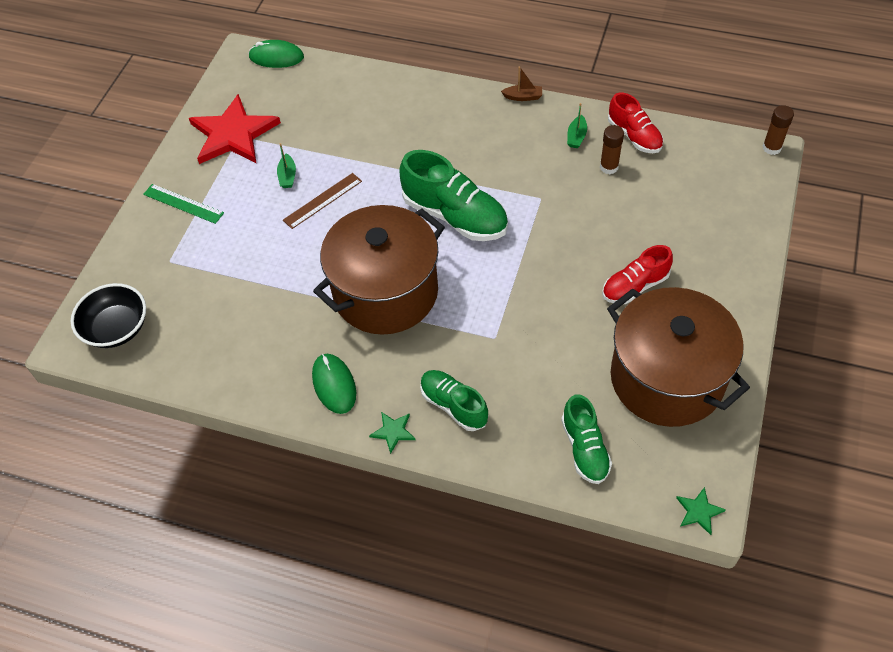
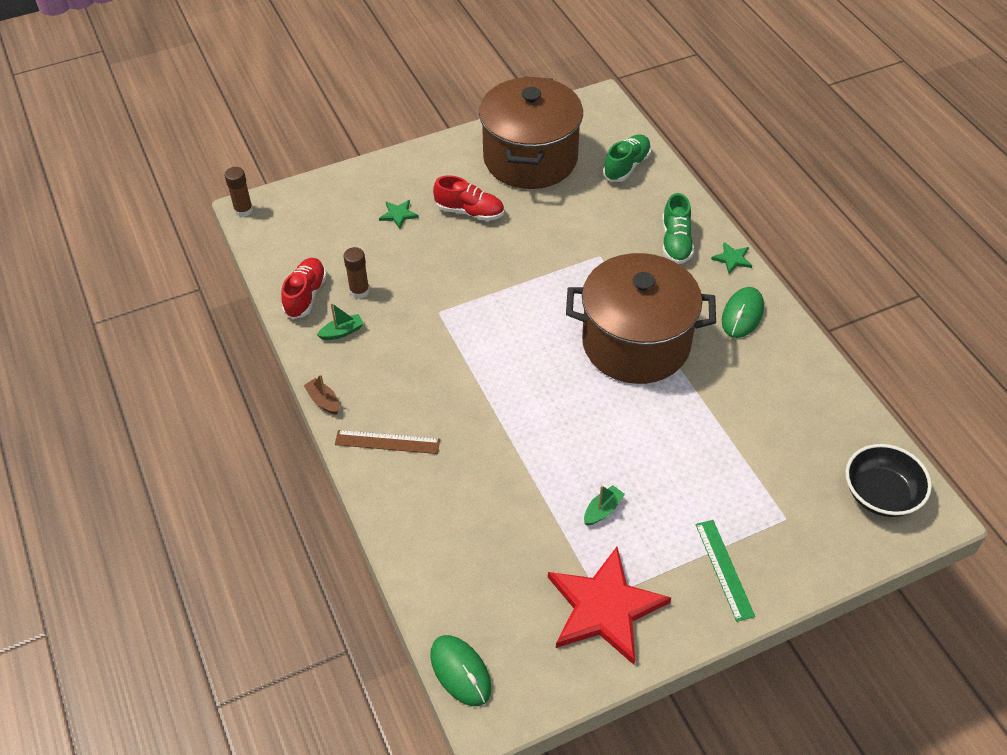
camera: 135 degrees left, 5 degrees down
(323, 201) = (599, 458): brown ruler -> brown ruler (387, 442)
(455, 216) = (515, 353): green shoe -> none
(699, 511) = (606, 102): green star -> green star (398, 214)

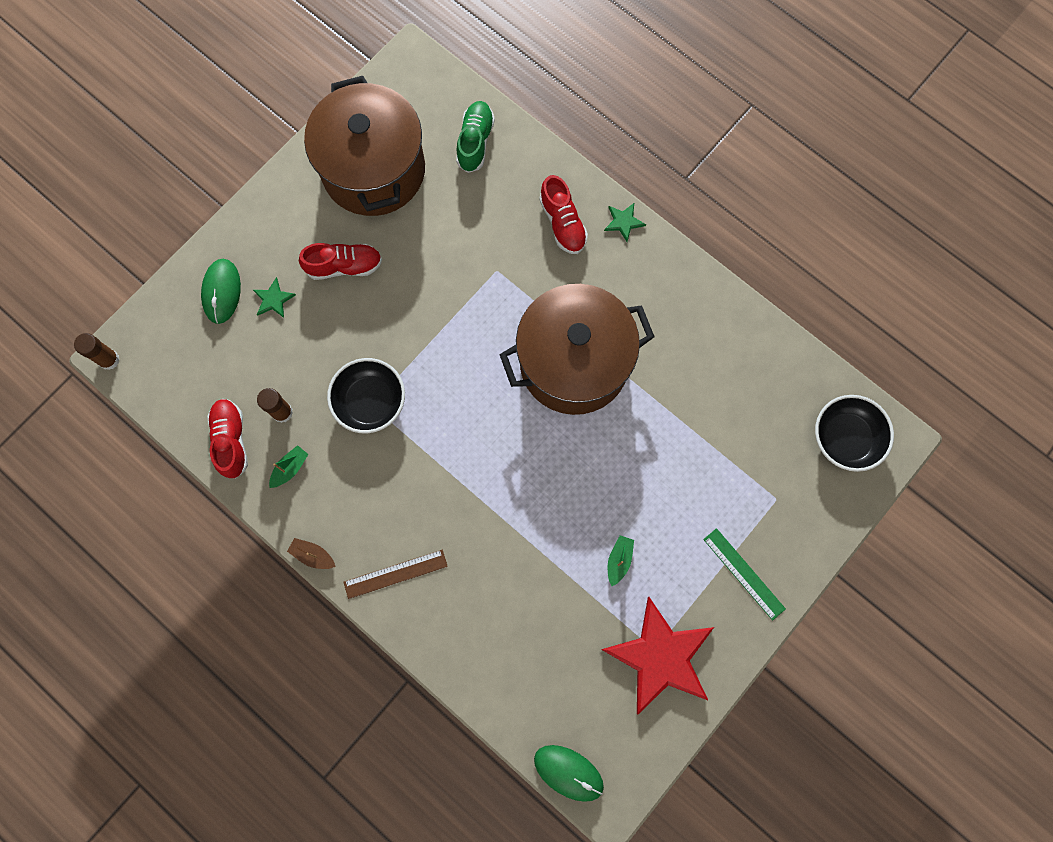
camera: 25 degrees left, 25 degrees up
(438, 309) = (370, 402): none -> black bowl
(676, 242) = (563, 223): green shoe -> red shoe
(742, 315) = (658, 287): green mouse -> green mouse (222, 292)

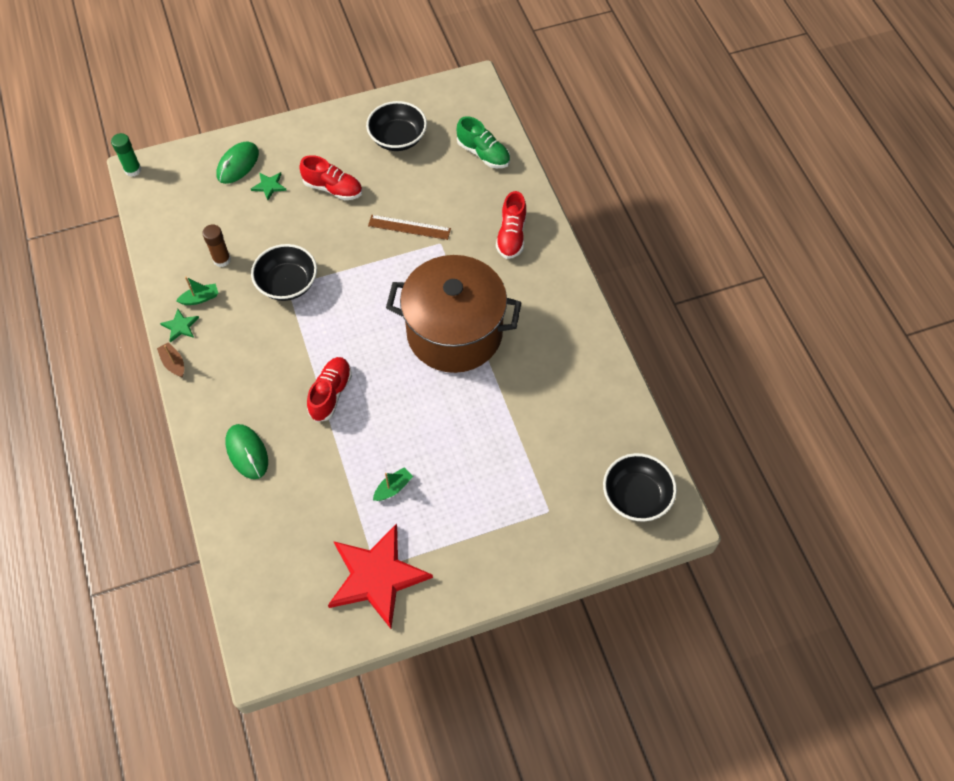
camera: 30 degrees right, 15 degrees down
(109, 360) = (133, 170): brown glue stick -> green glue stick
(231, 440) = (174, 260): red shoe -> red shoe (330, 394)
(374, 170) = (398, 138): brown pot -> black bowl
(395, 574) = (221, 407): brown ruler -> brown ruler (409, 227)
(475, 142) = (483, 154): green shoe -> green shoe turned 90 degrees clockwise
(568, 772) = (246, 620): green mouse -> green mouse (247, 452)
(623, 222) = (558, 256): green star -> green star (180, 326)
(743, 574) = (485, 552): green ruler -> none

